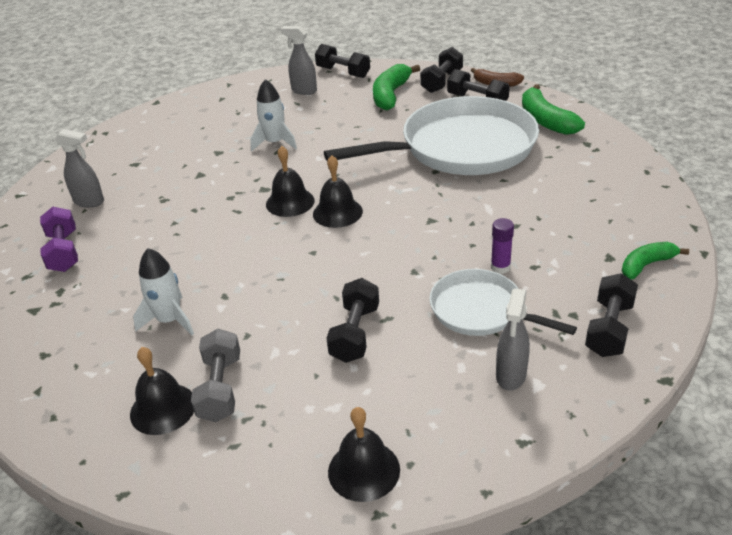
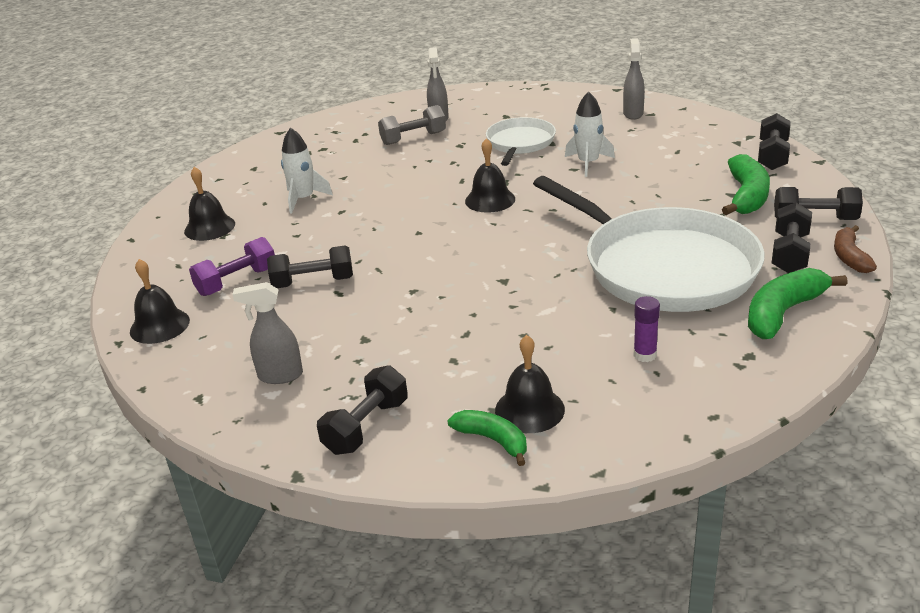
camera: 70 degrees right, 5 degrees down
(64, 252) = (369, 133): purple dumbbell -> purple dumbbell (237, 281)
(220, 388) = (234, 242): grey dumbbell -> grey dumbbell (413, 138)
(304, 90) = (707, 147): grey spray bottle -> grey spray bottle (633, 113)
(337, 212) = (487, 227): black bell -> black bell (529, 409)
(390, 95) = (746, 196): green banana -> green banana turned 105 degrees clockwise
(481, 310) = (367, 341): white pan -> white pan (520, 143)
(500, 267) = (442, 339): purple glue stick -> purple glue stick (645, 355)
(609, 329) = (366, 426): black dumbbell -> black dumbbell turned 60 degrees counterclockwise

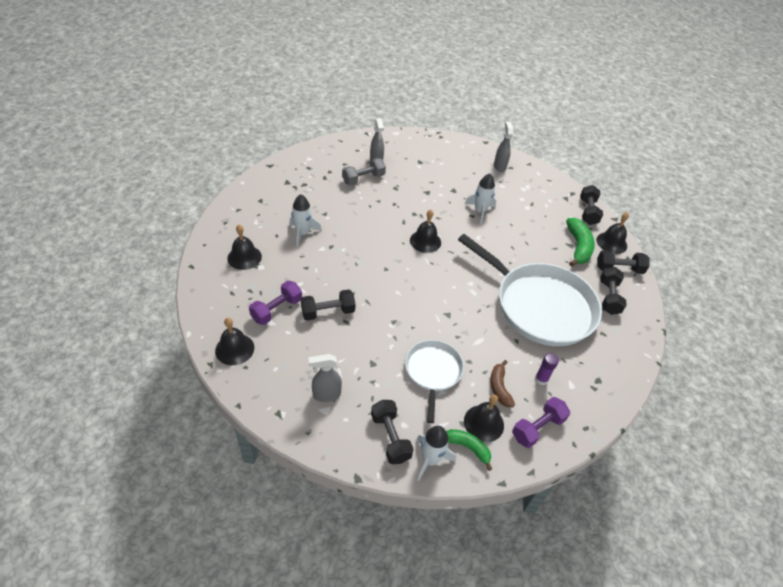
camera: 15 degrees left, 15 degrees up
(366, 426) = (390, 437): black dumbbell -> black dumbbell turned 45 degrees counterclockwise
(425, 454) = (430, 459): none -> white rocket
(520, 143) = (434, 189): white pan -> white pan (433, 372)
(624, 416) = (537, 428): none -> purple dumbbell
(783, 313) = (611, 346): green banana -> none
(807, 189) = (611, 243): none -> black bell
(849, 257) = (641, 302): brown banana -> brown banana (499, 387)

